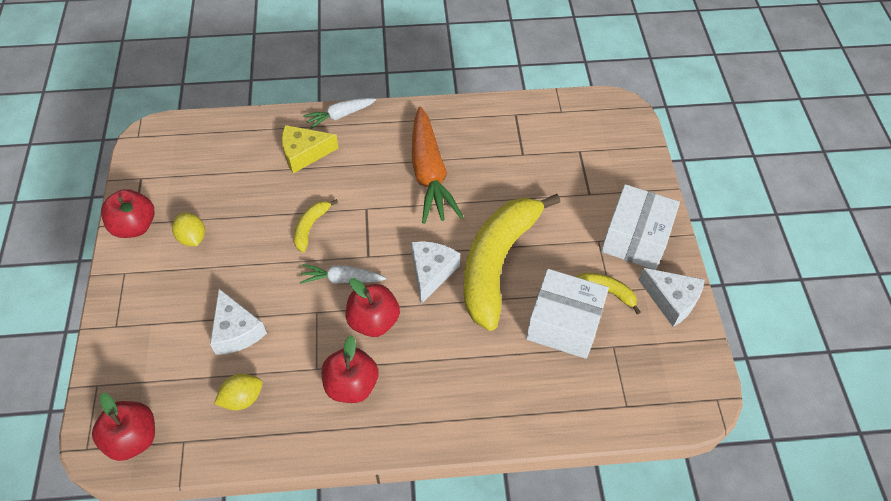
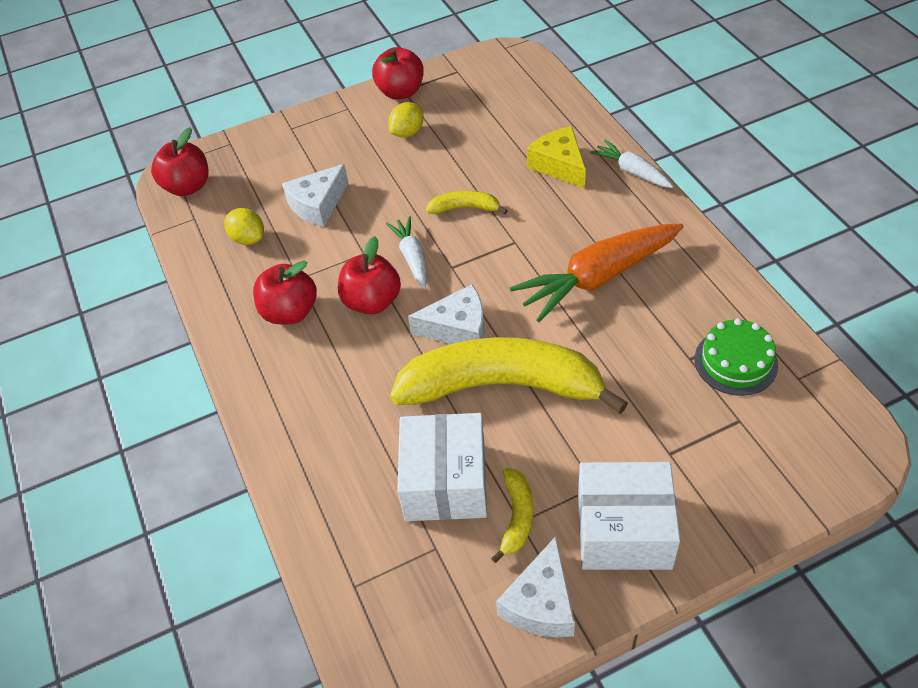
camera: 75 degrees right, 5 degrees down
(536, 134) = (735, 362): none -> green cake

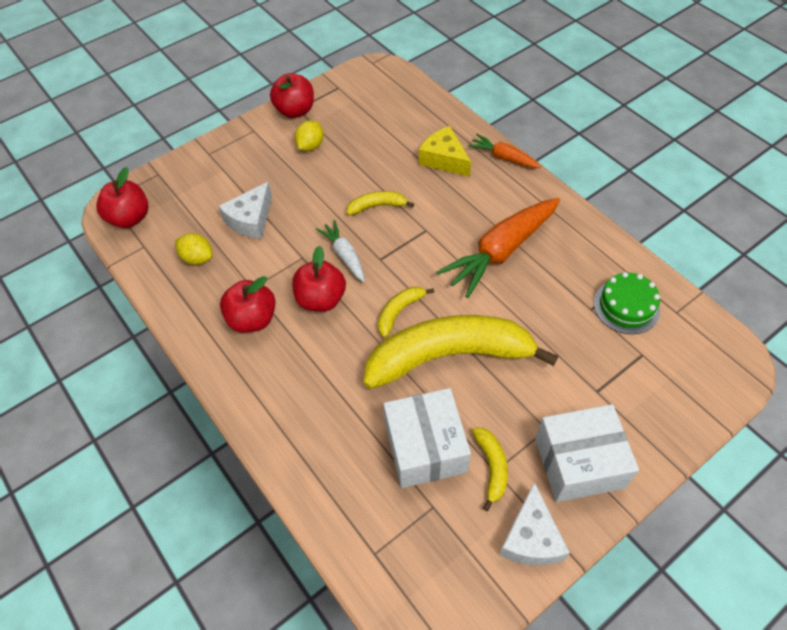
camera: 15 degrees left, 5 degrees up
(458, 328) = (399, 312): white cheese -> yellow banana
(632, 171) = (503, 157): white carrot -> orange carrot

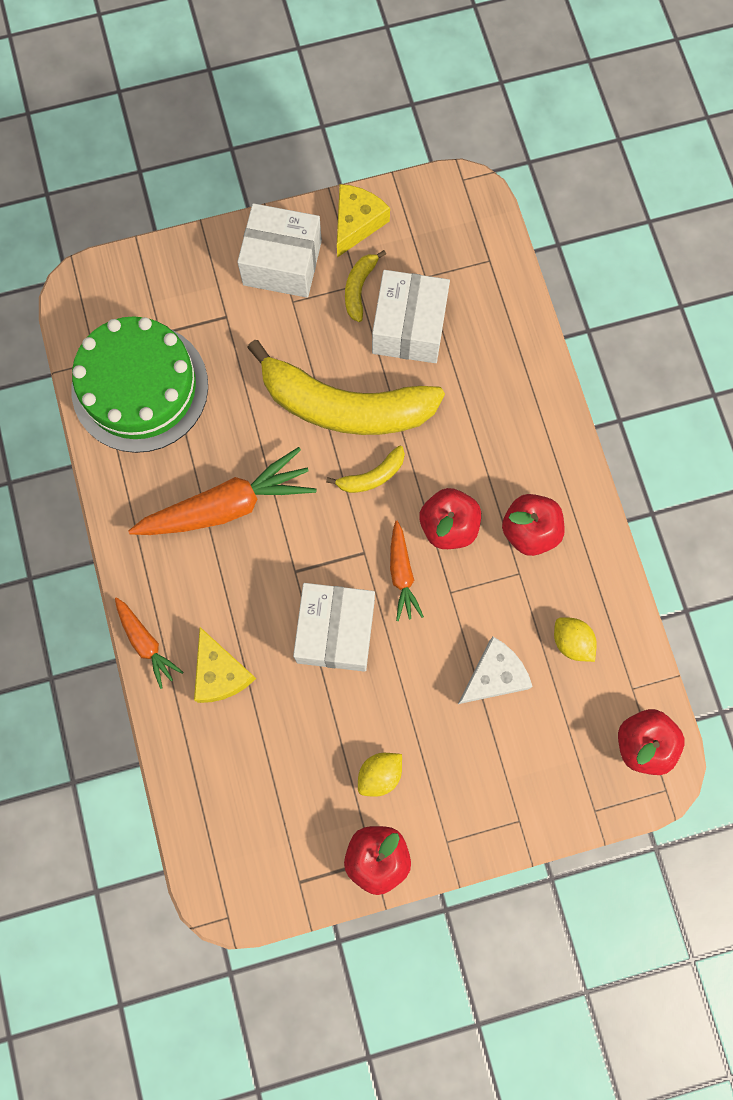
camera: 160 degrees left, 20 degrees up
(344, 255) = (402, 574): white carrot -> orange carrot
(377, 206) = (336, 631): yellow banana -> white box
(531, 537) = (356, 223): white cheese -> yellow cheese
(626, 306) = (140, 387): green cake -> green cake, size x1.91

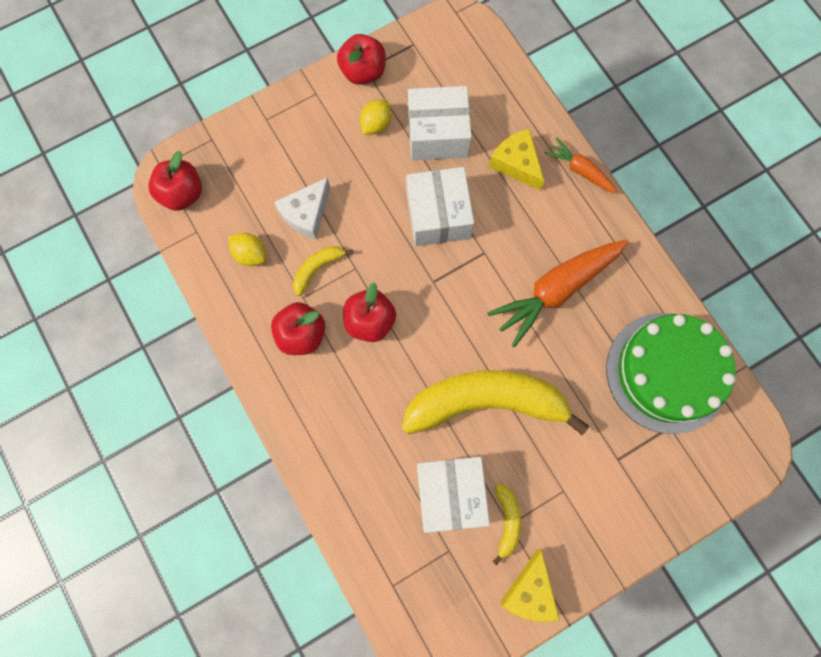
camera: 165 degrees right, 0 degrees up
(282, 263) = (586, 528): white box -> white box (437, 134)
(372, 476) = (445, 346): yellow banana -> yellow banana (317, 268)
(402, 574) = (398, 272): orange carrot -> none

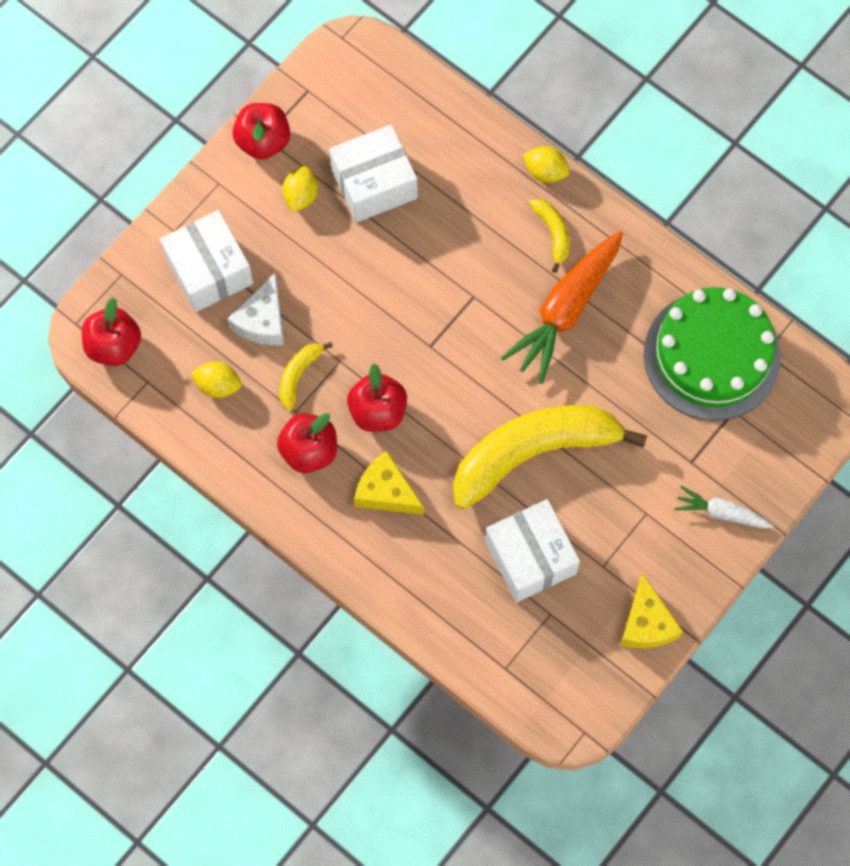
camera: 20 degrees left, 5 degrees down
(438, 215) = (408, 273): white box -> white box (209, 270)
(507, 521) = (599, 563): yellow banana -> yellow banana (553, 233)
(516, 163) = (473, 188): yellow cheese -> yellow cheese (386, 492)
(580, 170) = (545, 171): orange carrot -> yellow lemon
(629, 514) = (721, 513): none -> white carrot

